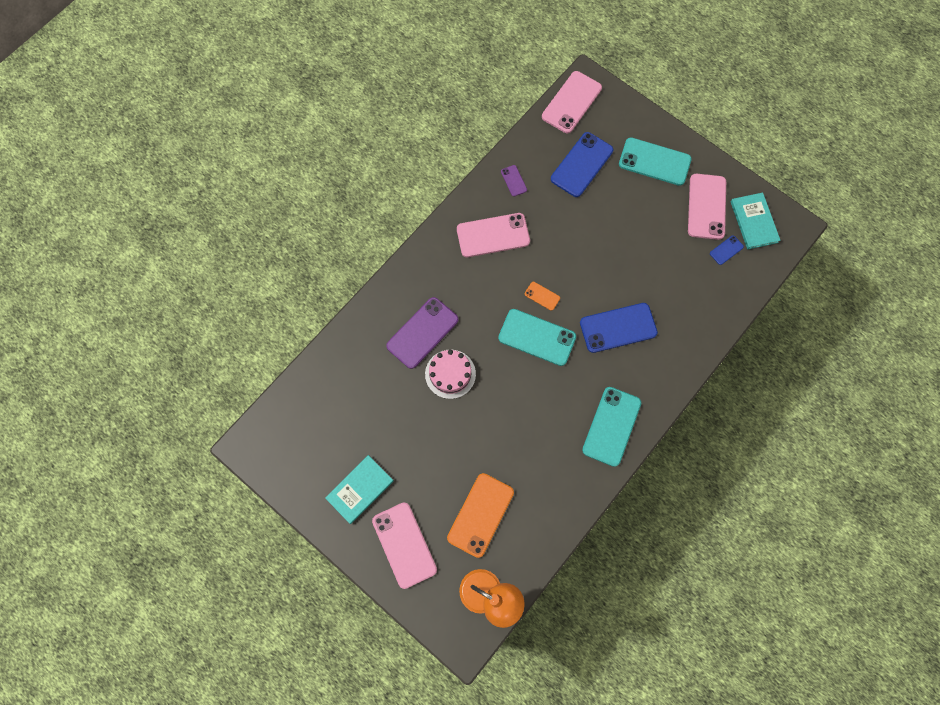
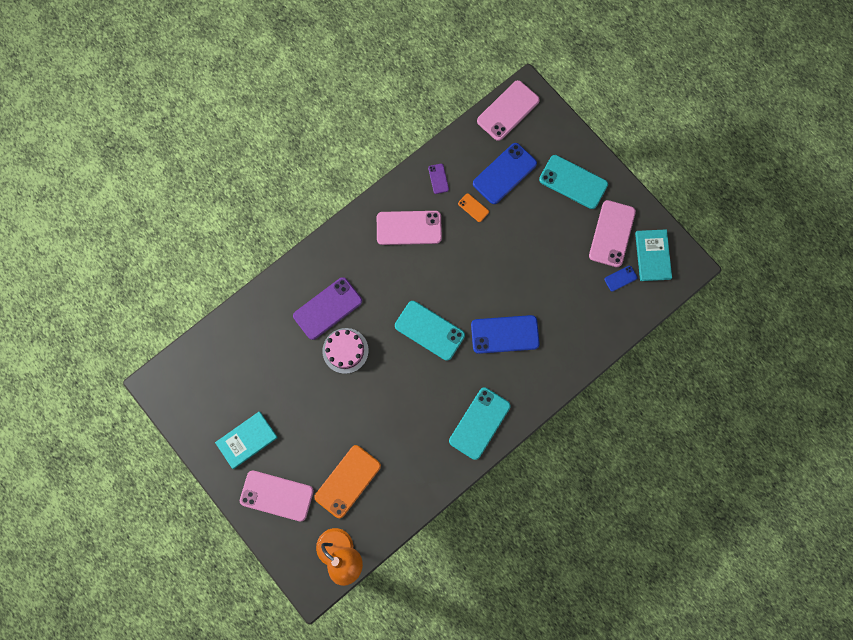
camera: 10 degrees right, 5 degrees up
(404, 545) = (277, 495): pink phone -> pink phone turned 60 degrees counterclockwise
(542, 296) = (442, 293): orange phone -> orange phone (473, 207)

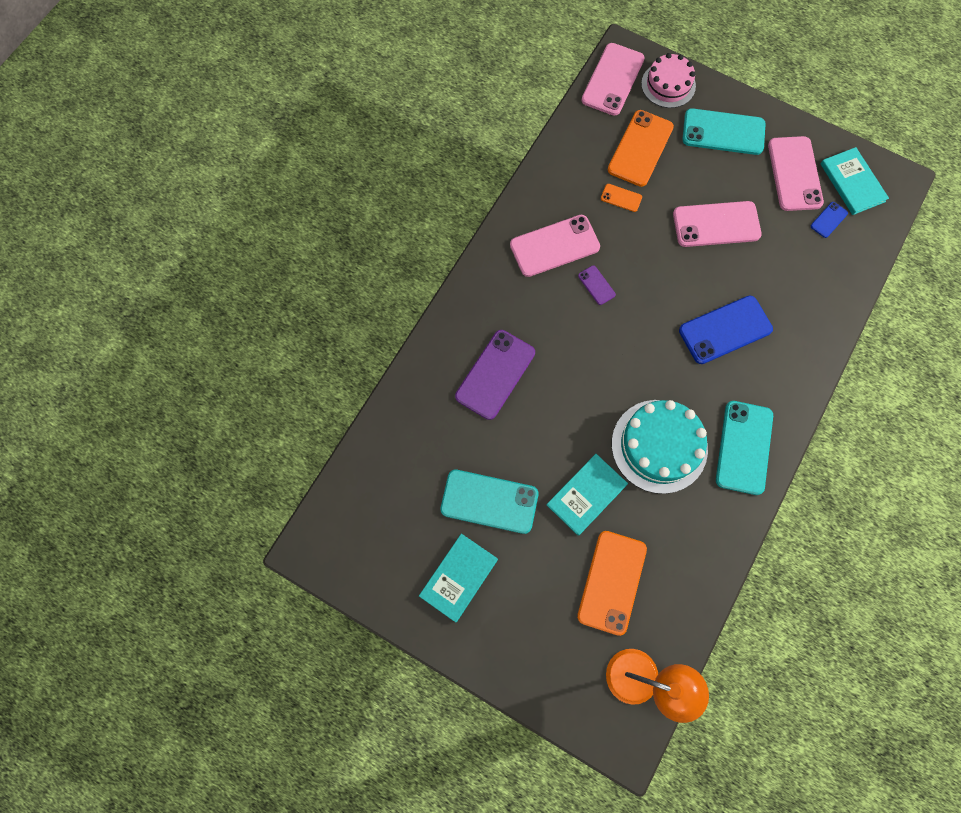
camera: 20 degrees left, 5 degrees down
(277, 495) = (527, 636): pink phone -> pink phone (716, 224)
(345, 350) = (539, 418): pink cake -> pink cake (668, 85)
(355, 416) = (586, 494): none -> turquoise book
(420, 400) = (659, 446): none -> turquoise cake
(429, 330) = (632, 357): turquoise phone -> turquoise phone (489, 501)
(438, 178) = (565, 179): purple phone -> purple phone (596, 285)
(504, 174) = (640, 148): blue phone -> orange phone

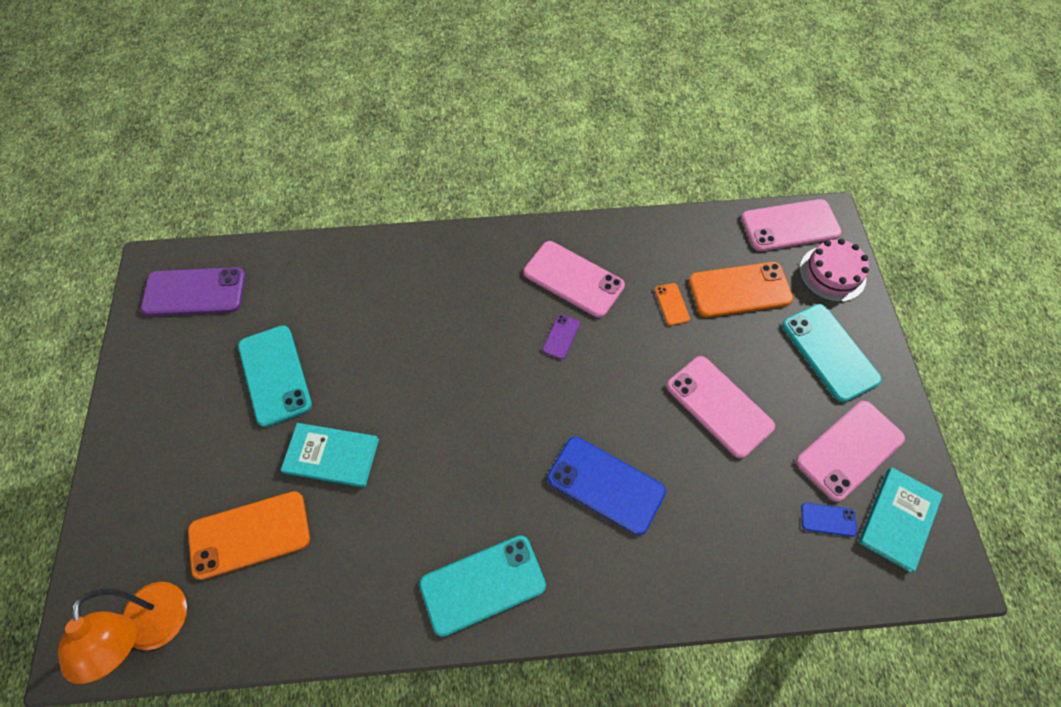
camera: 55 degrees right, 10 degrees down
(458, 577) = (184, 393): turquoise book -> none
(495, 374) = (406, 307): purple phone -> purple phone (194, 292)
(659, 446) = (427, 495): turquoise cake -> none

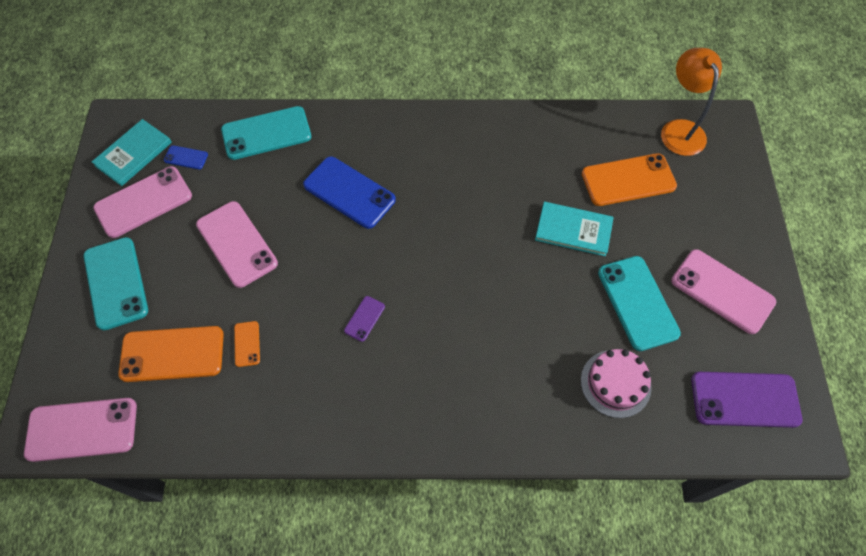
camera: 175 degrees left, 0 degrees up
(483, 585) = (451, 138): turquoise phone -> turquoise phone (266, 133)
(573, 279) = (341, 381): pink phone -> pink phone (722, 291)
(832, 273) = (68, 365): pink cake -> pink cake (615, 383)

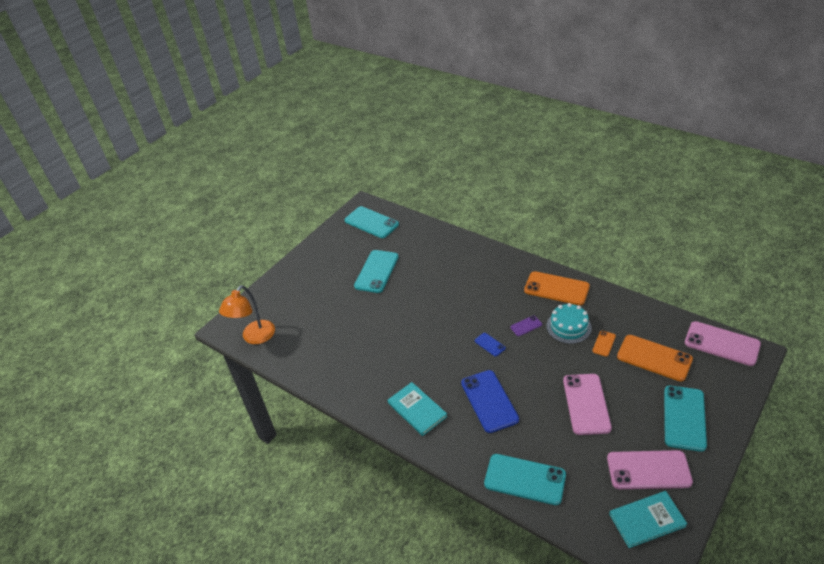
camera: 140 degrees left, 20 degrees down
(186, 157) = (601, 492): blue phone -> blue phone (489, 344)
(306, 348) = (568, 327): none -> turquoise cake
(573, 230) = (373, 315): turquoise book -> turquoise book (417, 410)
(615, 383) = (420, 249): pink cake -> none
(628, 180) = (316, 325): orange phone -> orange phone (556, 288)
(722, 291) = (332, 259): pink phone -> none
(744, 399) = (371, 222): purple phone -> turquoise phone

